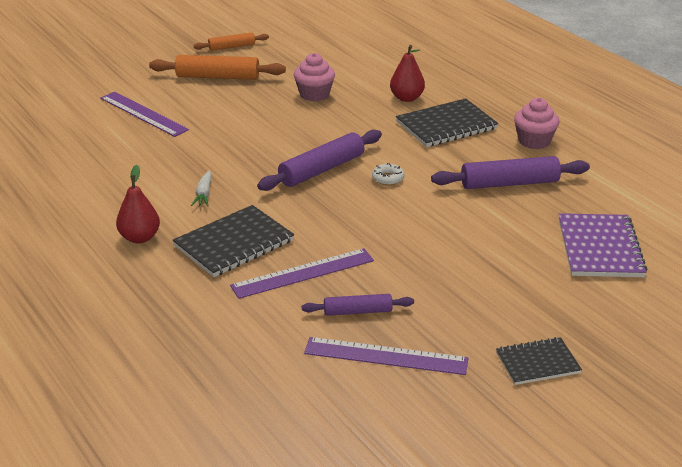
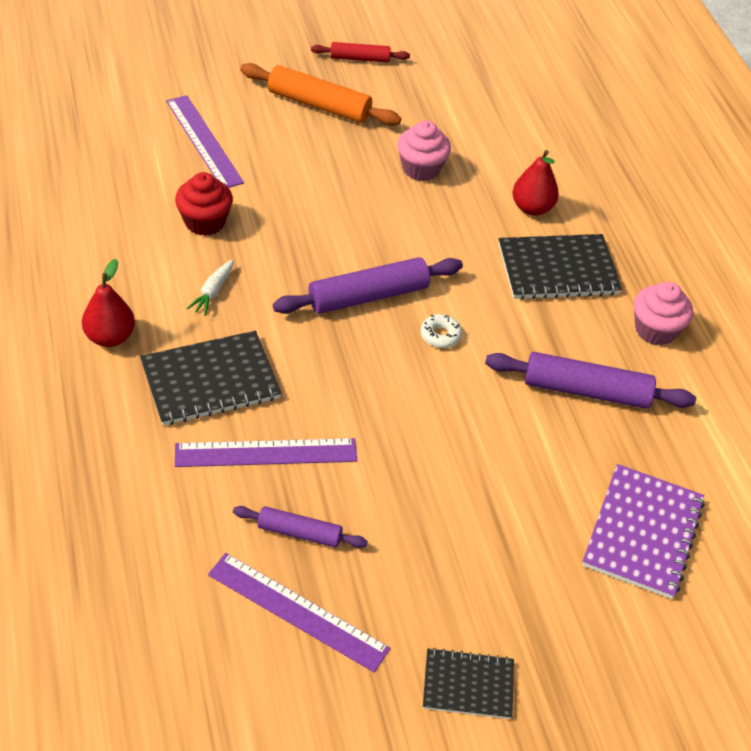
camera: 15 degrees right, 15 degrees up
(172, 157) = (205, 222): none -> red cupcake
(232, 47) = (360, 59): orange rolling pin -> red rolling pin

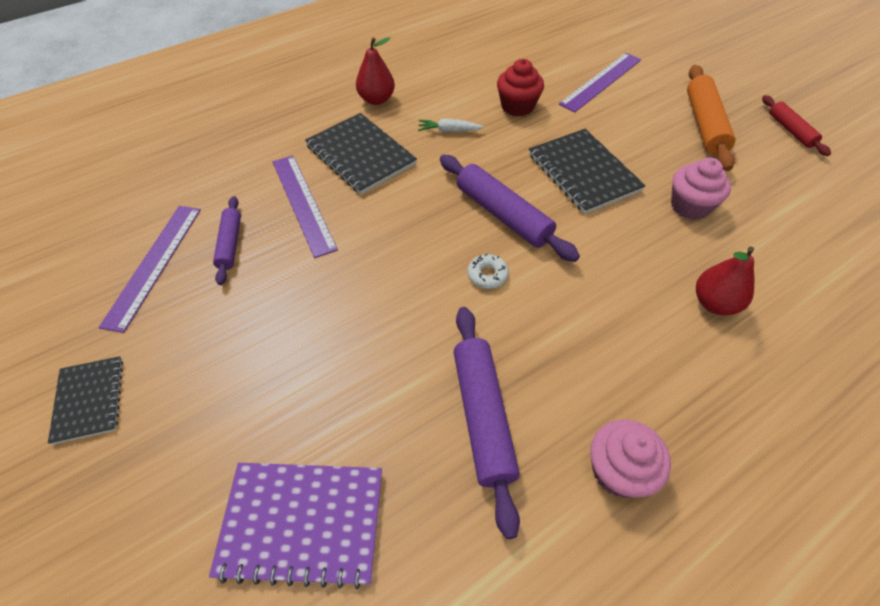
camera: 75 degrees right, 5 degrees up
(557, 269) = (642, 348): black notebook -> black notebook (583, 172)

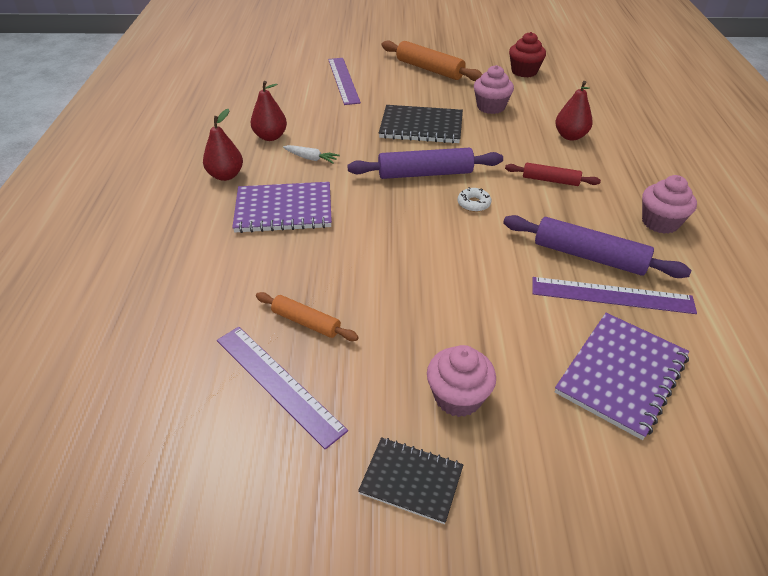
camera: 55 degrees left, 10 degrees down
(197, 390) = (458, 397): none -> pink cupcake
(230, 244) = (306, 322): purple rolling pin -> orange rolling pin
(303, 203) = (304, 261): purple ruler -> purple ruler (612, 295)
(360, 155) = (284, 210): black notebook -> purple notebook
(449, 131) = (311, 158): white carrot -> white carrot turned 105 degrees counterclockwise
(456, 91) = (270, 137): none -> red pear
(517, 106) = (324, 120): red cupcake -> red cupcake (524, 71)
(790, 130) = (466, 49): red rolling pin -> red rolling pin (550, 180)

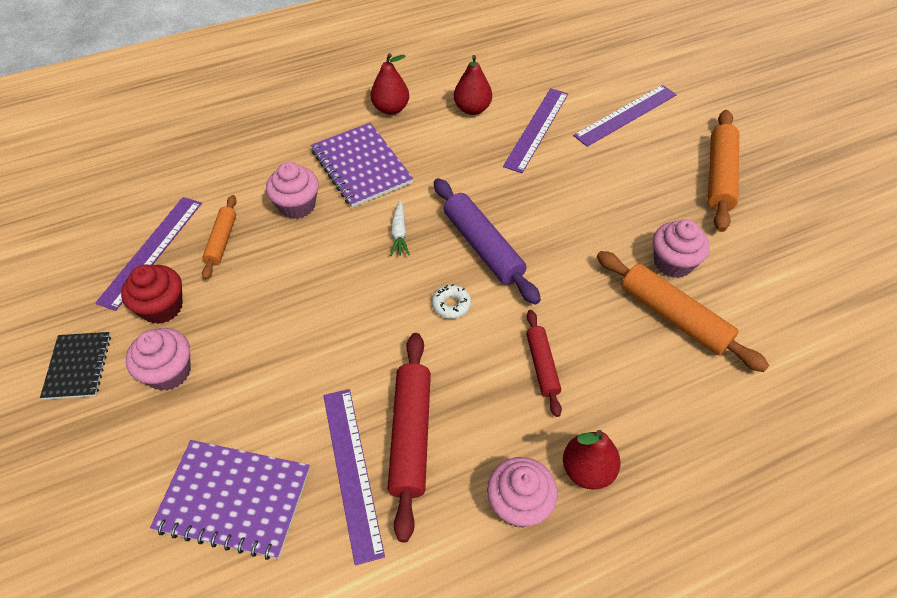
camera: 65 degrees right, 10 degrees up
(300, 260) = (297, 206): none -> pink cupcake
(311, 158) = (453, 151): white carrot -> white carrot (399, 233)
(322, 116) = (536, 129): none -> purple ruler
(421, 127) = (576, 213): black notebook -> none
(524, 71) = (803, 272): red cupcake -> red cupcake (162, 307)
(535, 121) = (673, 317): none -> orange rolling pin
(570, 136) = (662, 364): red pear -> red pear (587, 470)
(589, 256) = (411, 436): purple rolling pin -> red rolling pin

